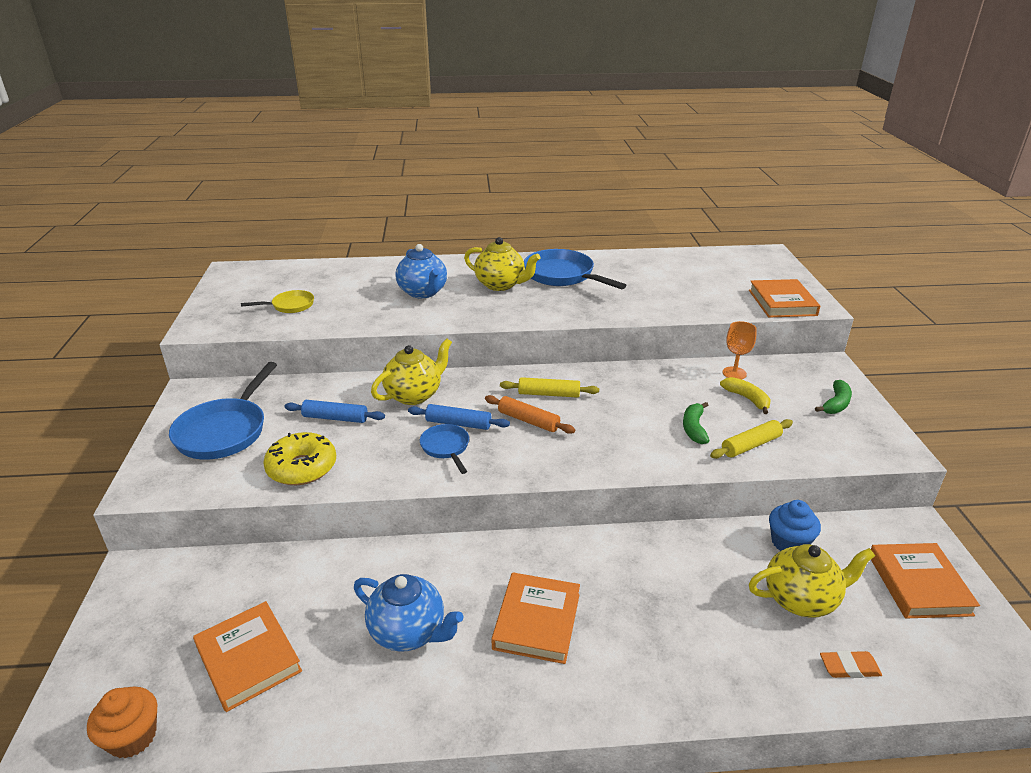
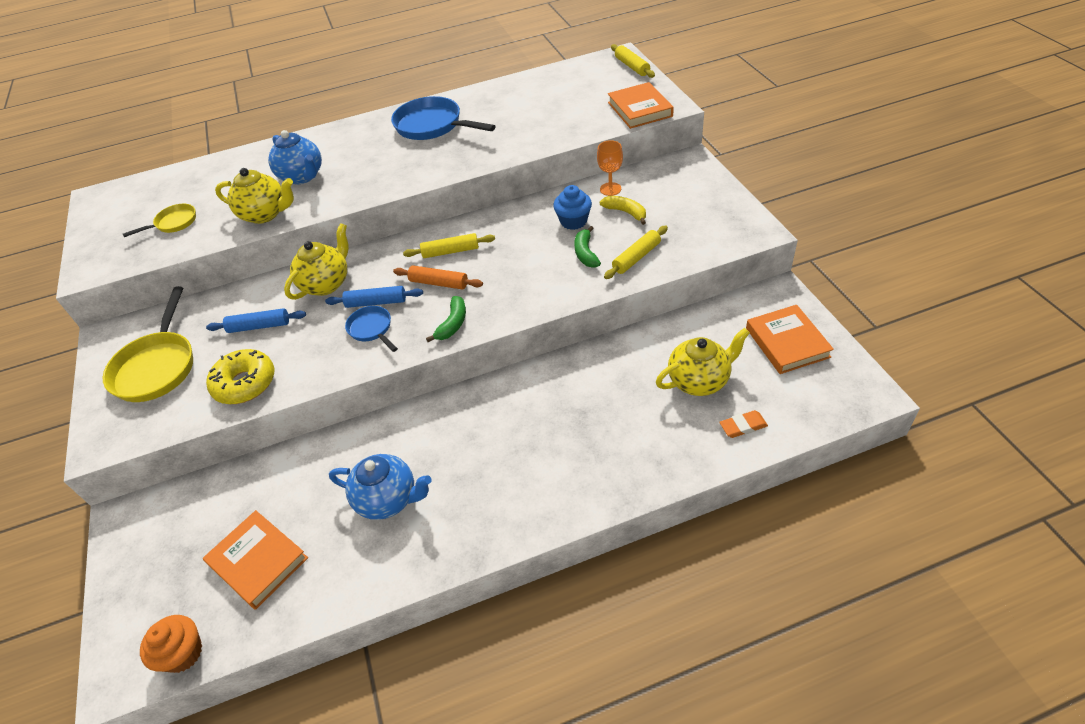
camera: 10 degrees left, 15 degrees up
(225, 431) = (157, 367): blue pan -> yellow pan
(501, 285) = (376, 150): yellow teapot -> yellow teapot (265, 214)
(537, 621) = (492, 459): orange book -> none
(780, 264) = (632, 66): none -> yellow rolling pin
(789, 543) = (682, 334): blue cupcake -> blue cupcake (573, 221)
(836, 404) = (701, 198): green banana -> green banana (453, 324)

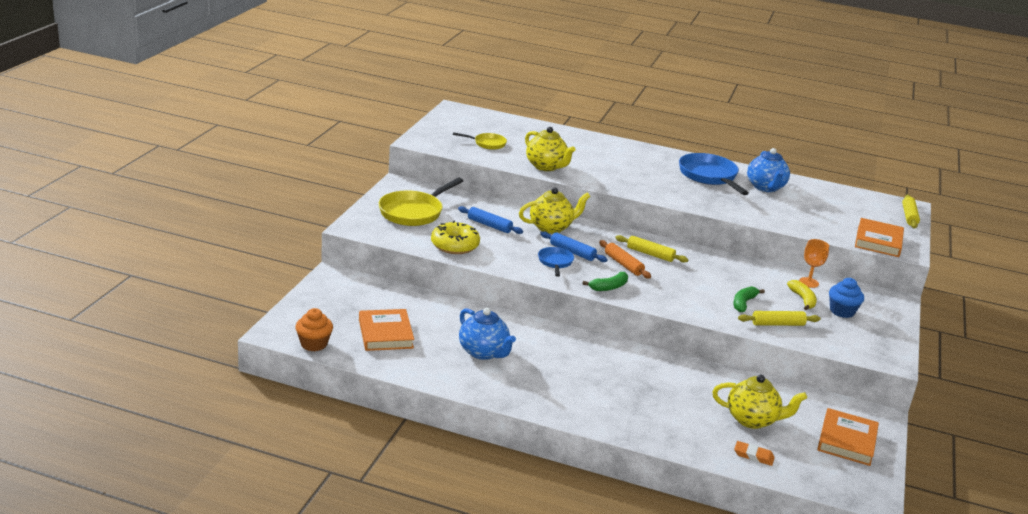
camera: 30 degrees right, 20 degrees down
(302, 176) = (590, 160): blue teapot -> blue teapot (765, 187)
(573, 221) = (757, 284): blue cupcake -> blue cupcake (842, 311)

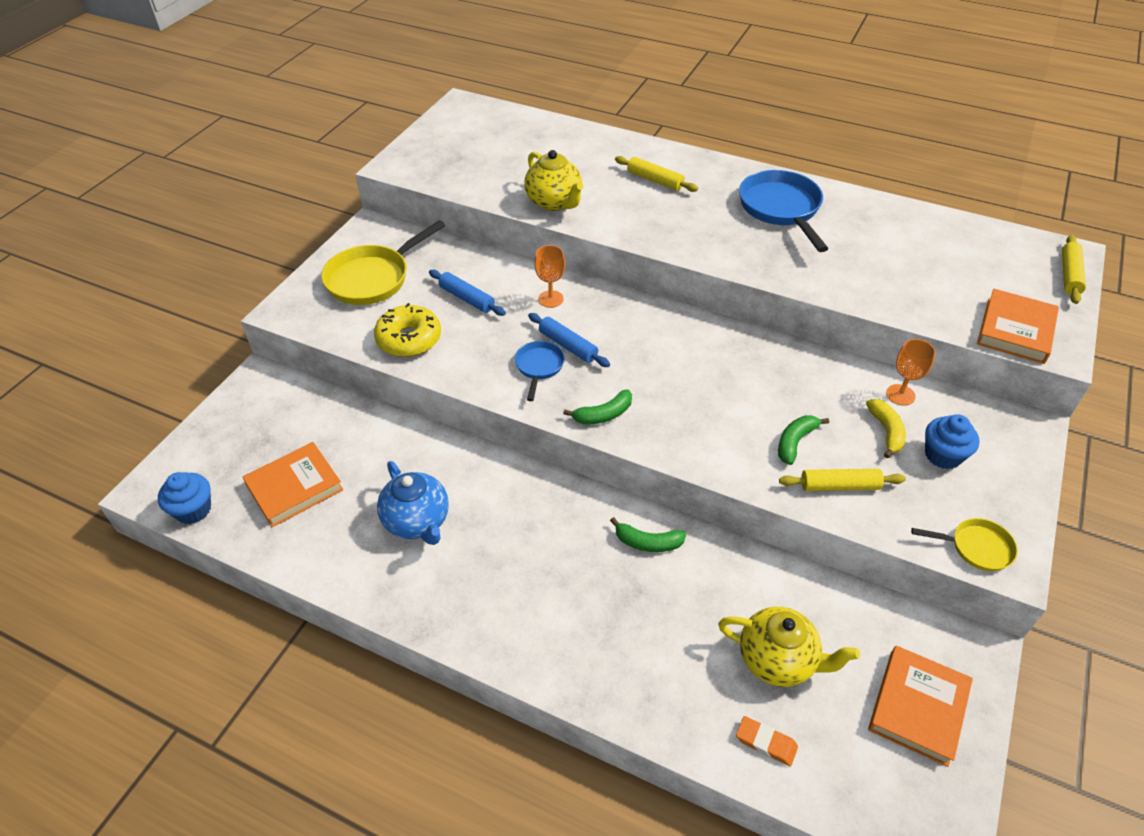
camera: 10 degrees right, 20 degrees up
(314, 344) = (193, 510): orange cupcake -> blue cupcake
(385, 334) = (294, 487): orange book -> orange book turned 60 degrees clockwise
(487, 144) = (486, 164): yellow pan -> yellow pan (976, 547)
(551, 227) = (550, 299): yellow teapot -> orange goblet
(623, 264) = (635, 368): orange rolling pin -> none
(650, 254) = (677, 345): yellow rolling pin -> yellow rolling pin (655, 180)
(650, 365) = (648, 542): none -> green banana
(765, 187) = (859, 227): blue teapot -> none

